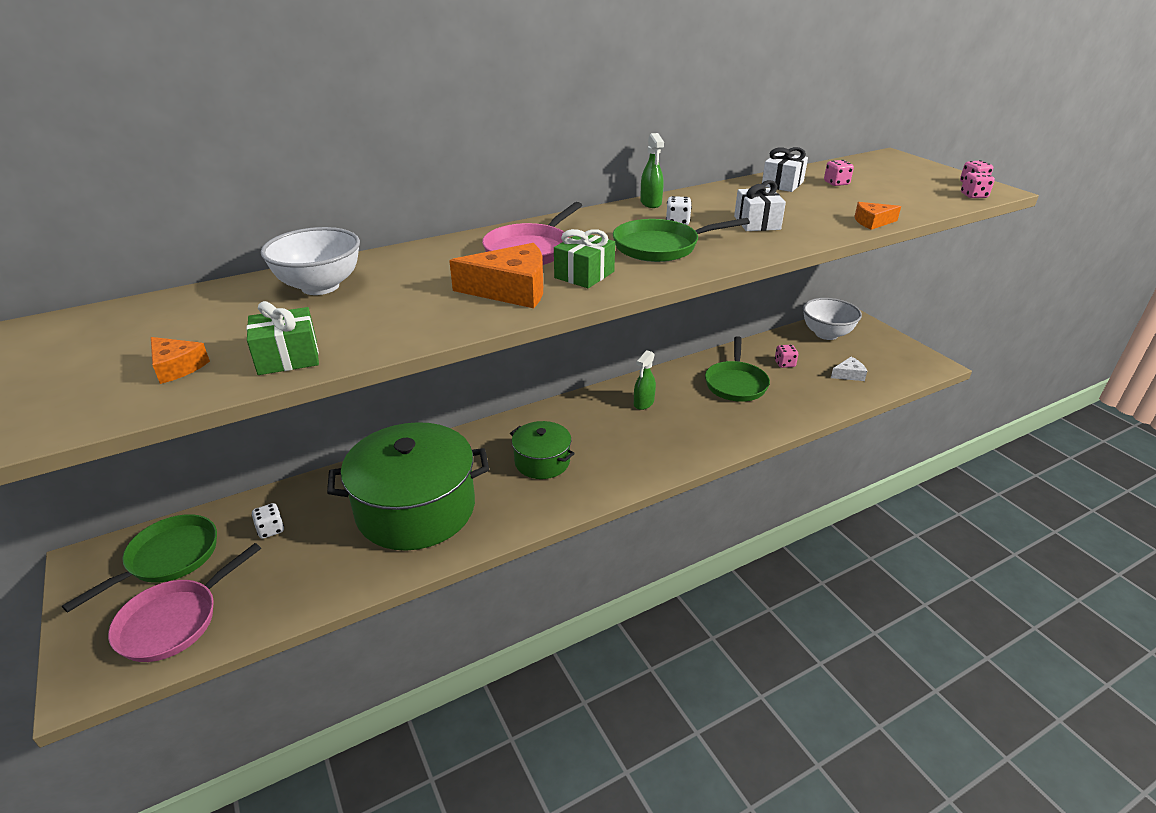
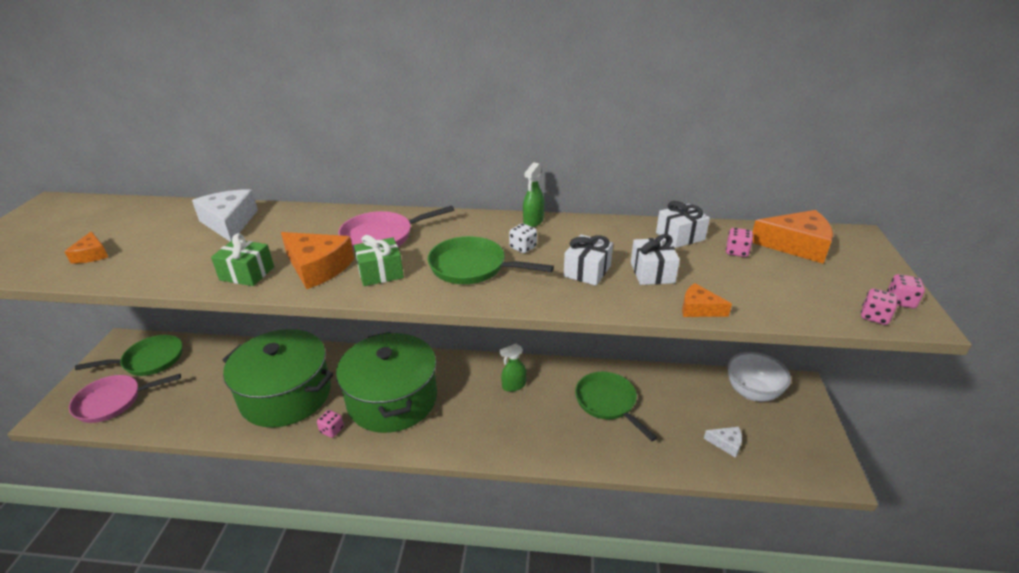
camera: 35 degrees right, 0 degrees up
(271, 529) = (207, 368): white dice -> none
(288, 357) = (139, 270): green gift -> green gift (247, 273)
(320, 286) = (229, 223): white bowl -> white cheese
(542, 461) = (392, 399): green pot -> green pot, size x1.96
(736, 383) = (608, 403): green pan -> green pan turned 105 degrees clockwise
(784, 364) = (674, 404): pink dice -> pink dice (332, 430)
(804, 211) = (652, 272): none -> white gift
(865, 170) = (796, 245): none -> orange cheese

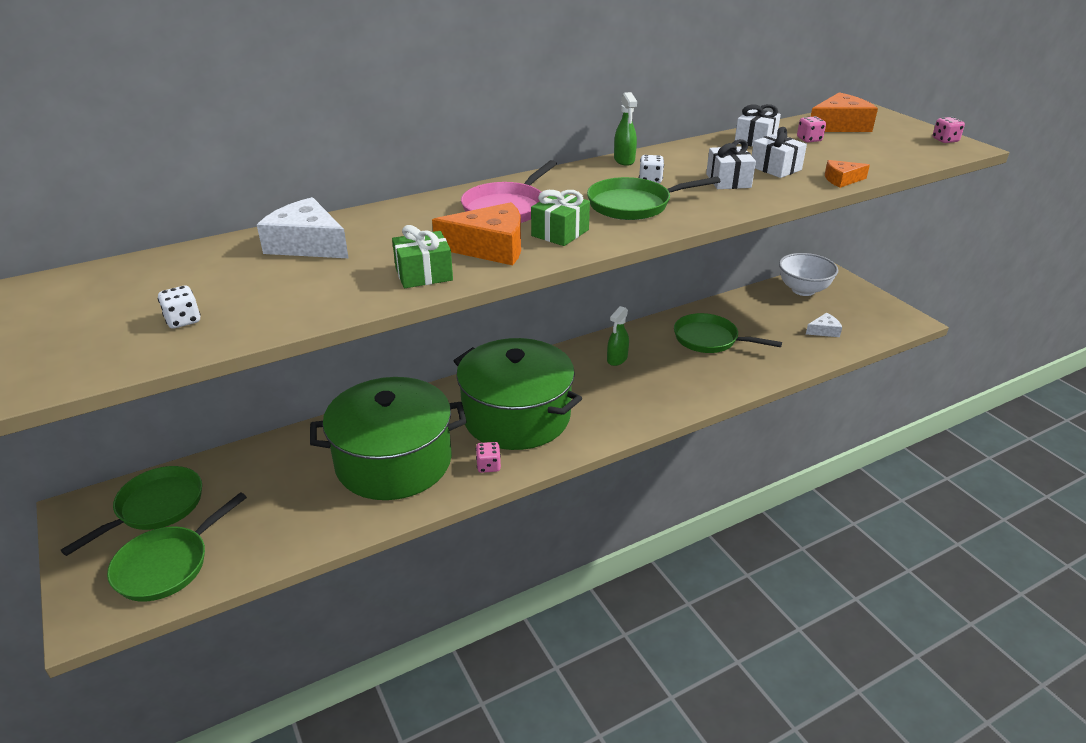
camera: 35 degrees left, 0 degrees up
(91, 255) = (183, 320): orange cheese -> white dice
(113, 401) = (167, 565): pink pan -> green pan
(874, 317) = (944, 153): pink dice -> none

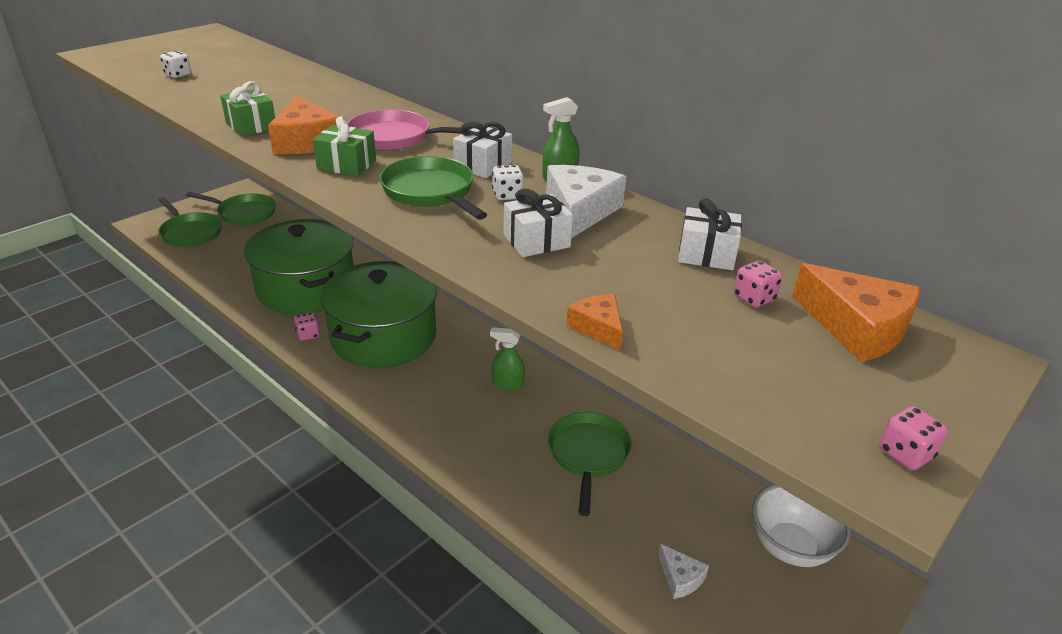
camera: 70 degrees right, 0 degrees up
(167, 565) = (190, 232): green pan -> green pan turned 150 degrees counterclockwise
(307, 244) = (298, 85): white cheese -> white cheese (580, 211)
(775, 168) = (606, 272): white gift -> white gift (483, 165)

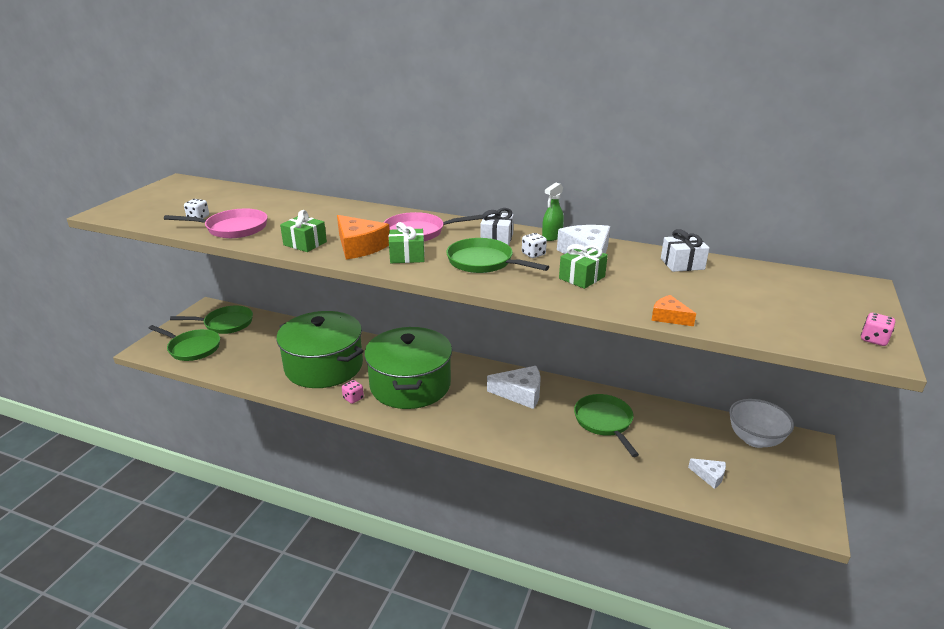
camera: 20 degrees left, 5 degrees down
(197, 93) = (233, 228): none -> pink pan
(507, 384) = (520, 393): green spray bottle -> white cheese
(536, 241) = (582, 277): white gift -> green gift
(754, 298) = (730, 282): pink dice -> none
(857, 327) = (794, 285): orange cheese -> none

